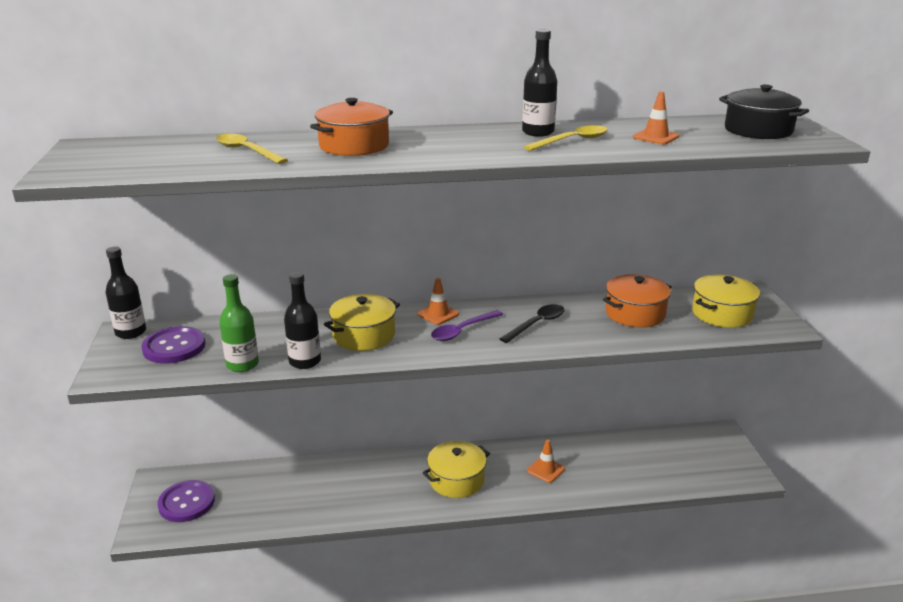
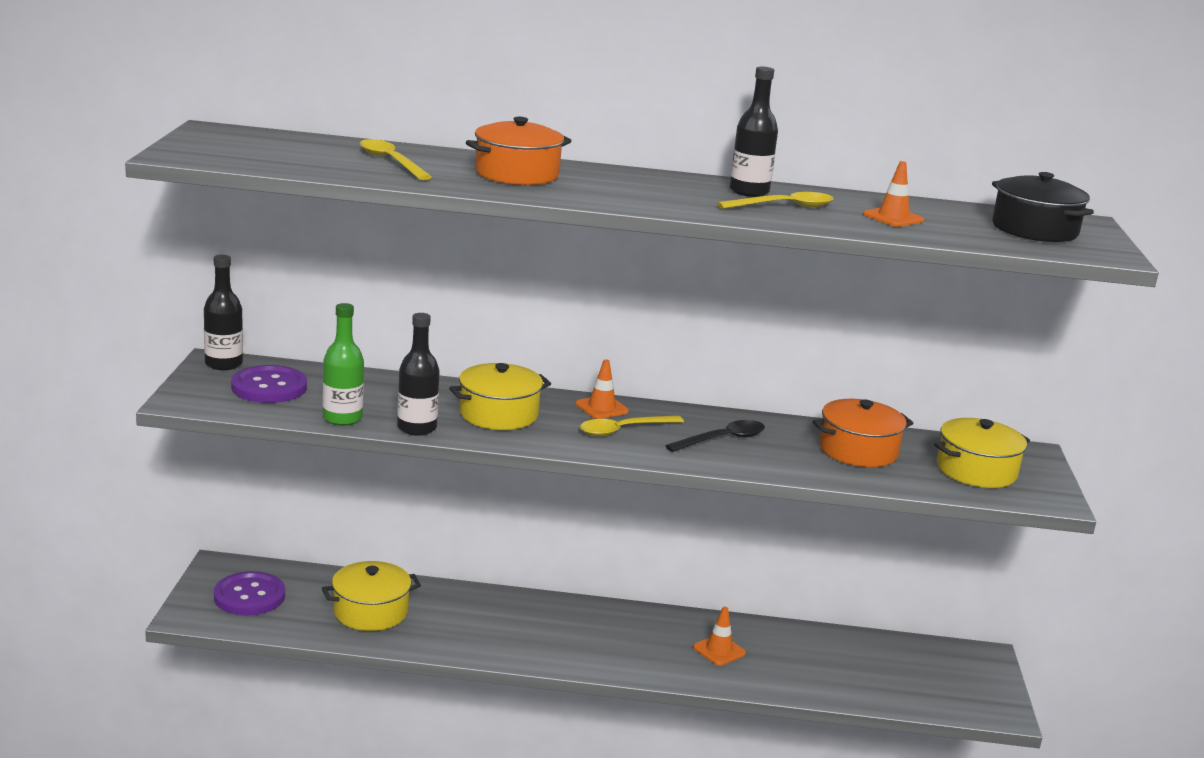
camera: 10 degrees right, 5 degrees down
(456, 480) = (596, 638): yellow pot -> yellow pot (370, 612)
(462, 331) = (623, 430): purple spoon -> yellow spoon

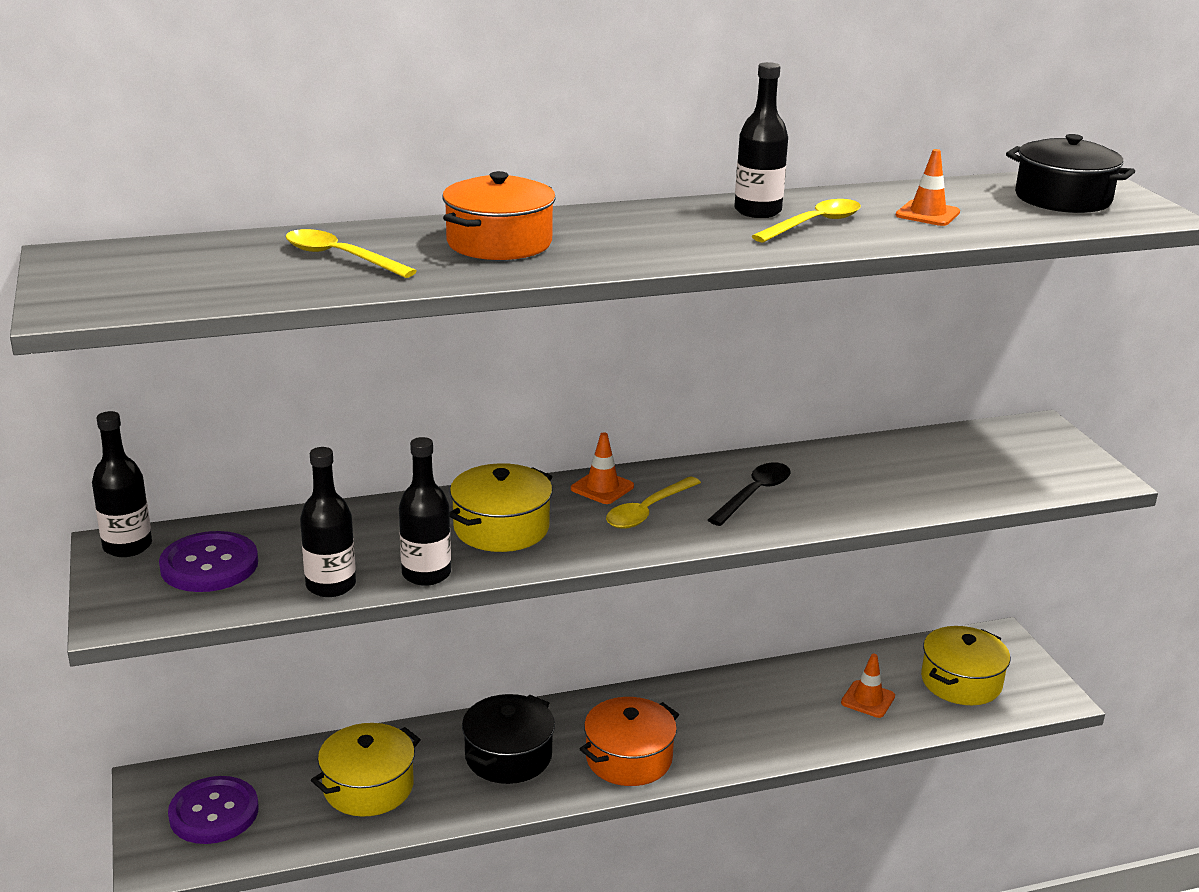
camera: 20 degrees left, 5 degrees up
(342, 418) = (331, 585): green bottle -> black bottle
(491, 622) = (508, 756): none -> black pot
(719, 650) = (759, 714): orange traffic cone -> orange traffic cone (868, 699)
(858, 450) = (890, 470): orange pot -> orange pot (629, 758)
(976, 470) = (1012, 463): yellow pot -> yellow pot (961, 682)

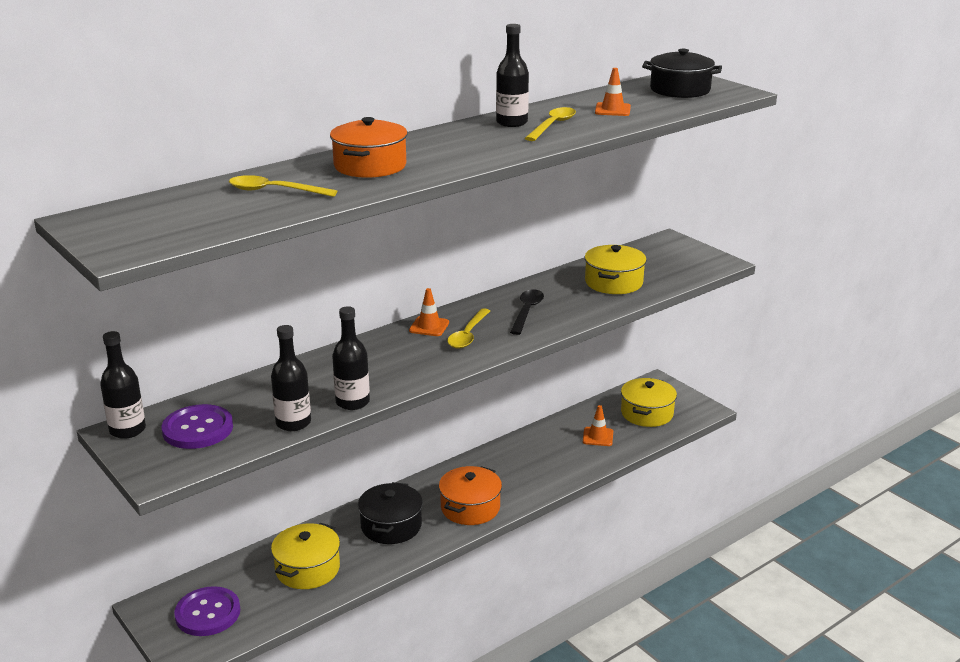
camera: 20 degrees left, 0 degrees up
(501, 528) = (381, 364): yellow pot -> yellow pot (613, 282)

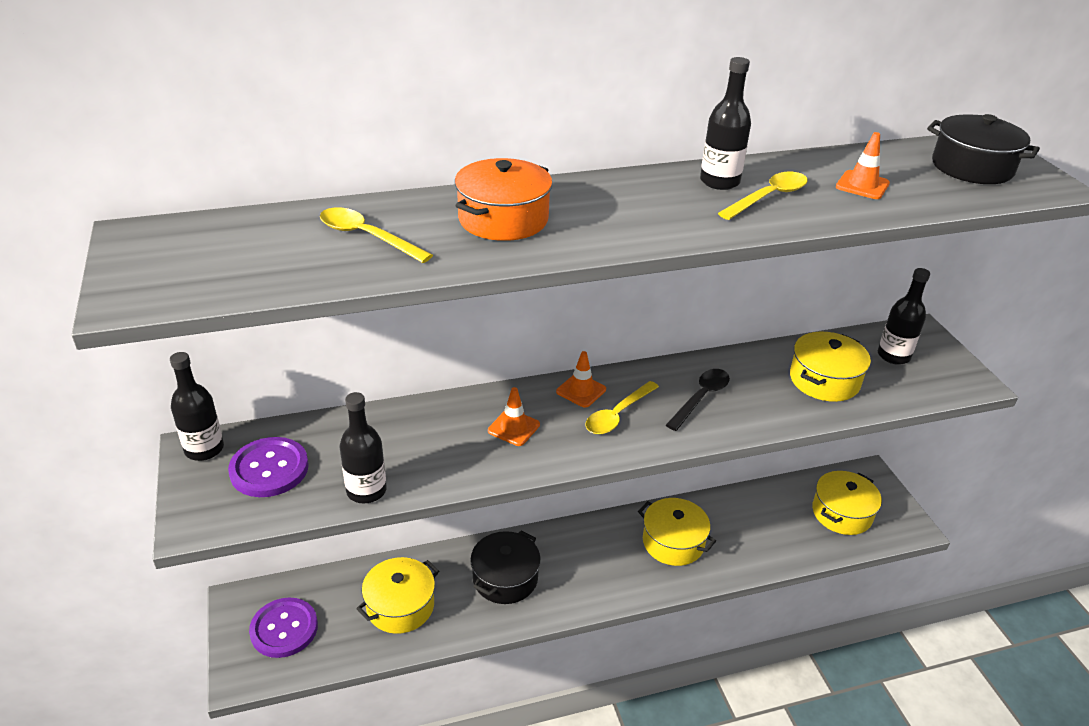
camera: 20 degrees right, 10 degrees up
(352, 402) = (443, 479): black bottle -> black bottle (893, 356)
(470, 507) = (595, 581): orange pot -> none
(521, 465) = (673, 542): none -> yellow pot
(598, 437) = (773, 529): orange traffic cone -> orange traffic cone (513, 428)

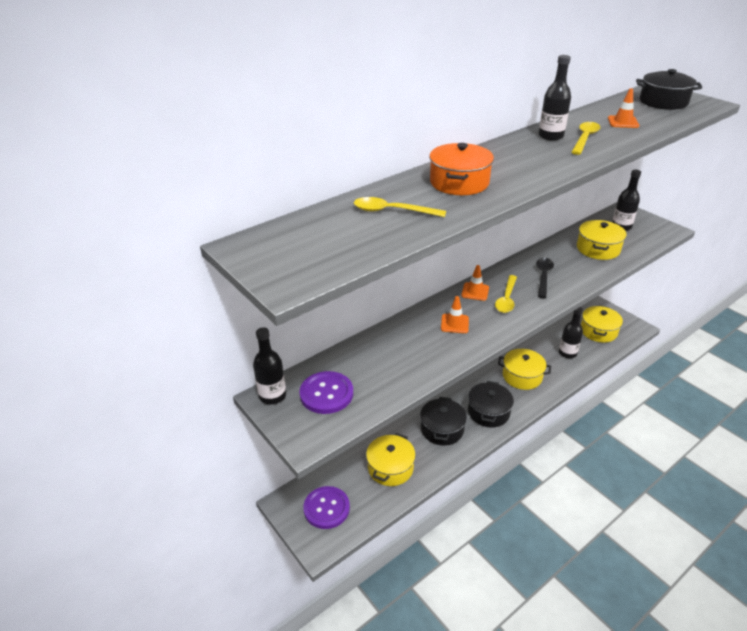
camera: 20 degrees left, 0 degrees up
(366, 491) = (399, 386): black bottle -> black bottle (567, 353)
(587, 577) = (488, 412): none -> black pot

